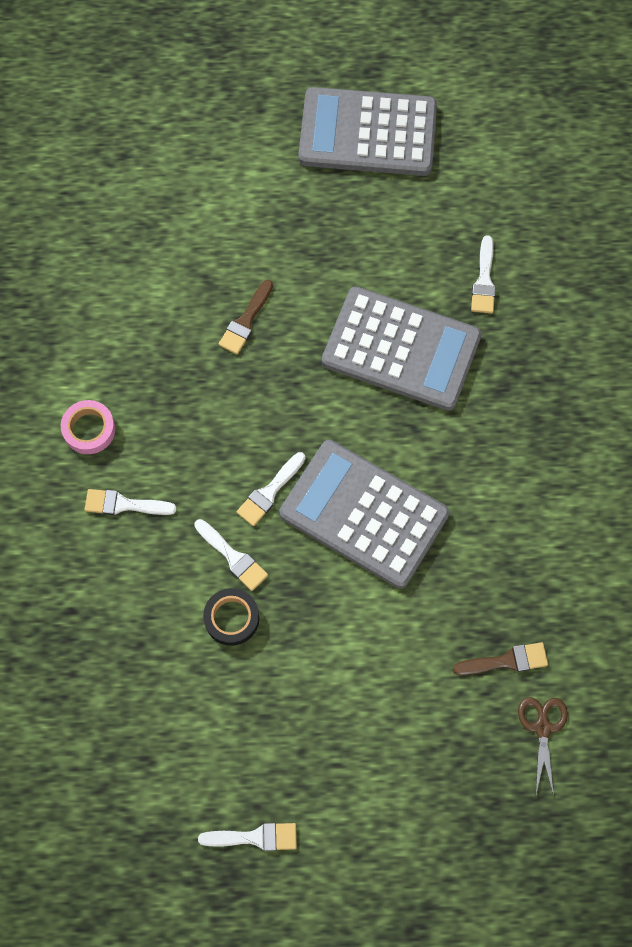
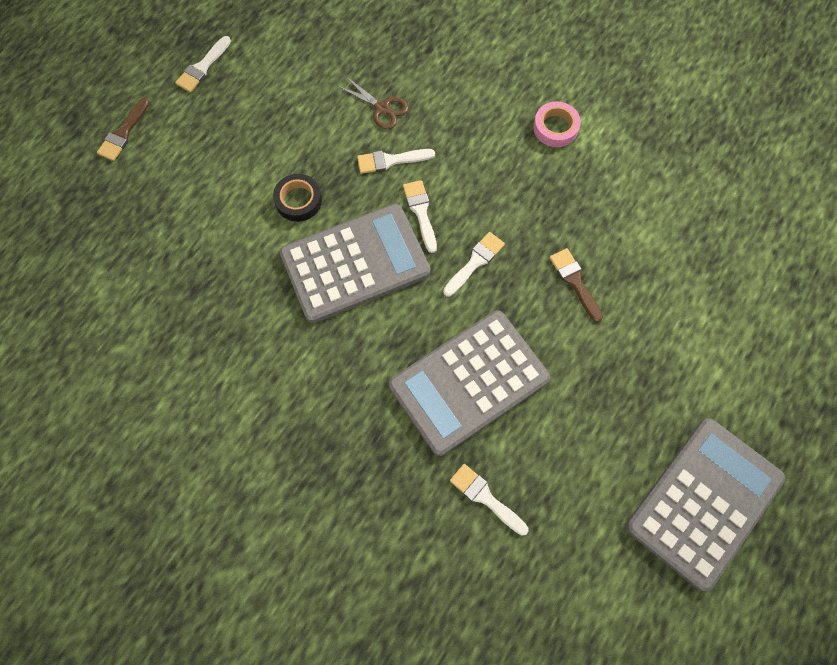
camera: 125 degrees right, 0 degrees up
(124, 504) = (481, 118): white brush -> white brush (475, 262)
(231, 618) = (348, 135): black tape -> black tape (298, 200)
(506, 661) = (174, 285): brown brush -> brown brush (123, 133)
(542, 728) = (112, 276): brown scissors -> brown scissors (382, 108)

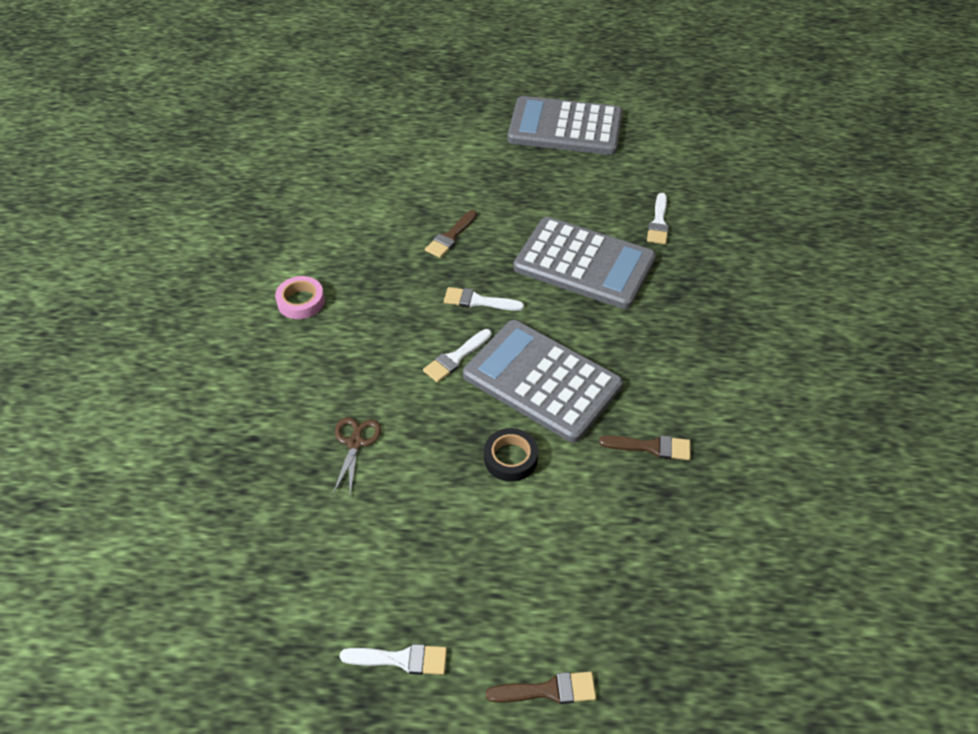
camera: 120 degrees left, 20 degrees down
(238, 305) = (651, 447): none -> brown brush
(390, 161) = (415, 406): white brush -> none

